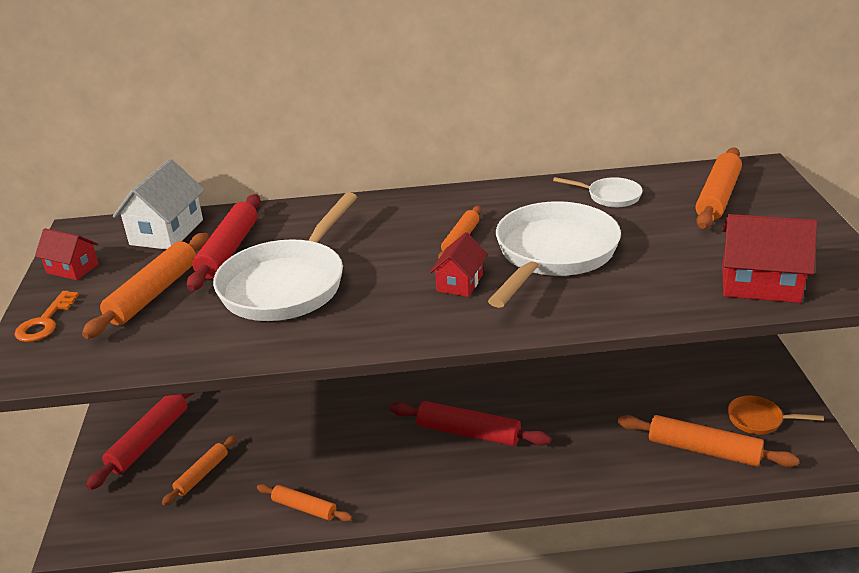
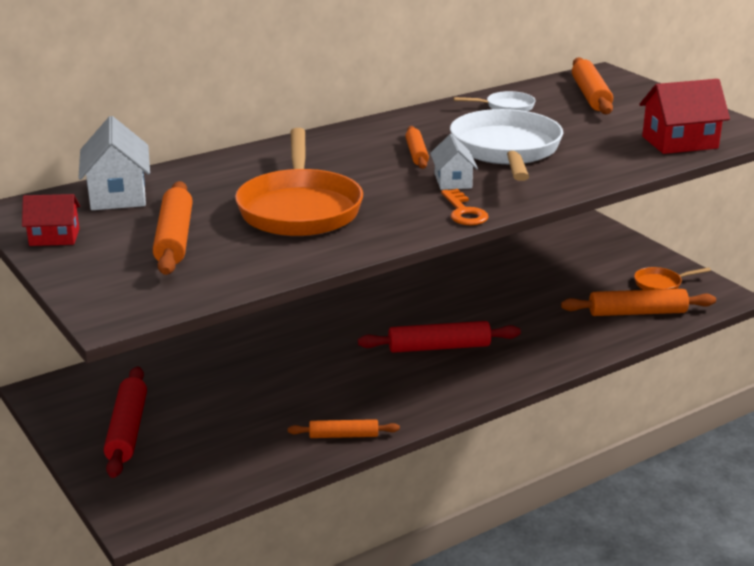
camera: 30 degrees left, 5 degrees down
(45, 322) = (88, 278): orange key -> orange key (464, 212)
(202, 474) = (215, 440): orange rolling pin -> none
(228, 250) = (205, 196): red rolling pin -> none
(287, 284) = (299, 209): white pan -> orange pan
(460, 283) = (453, 181): red house -> white house

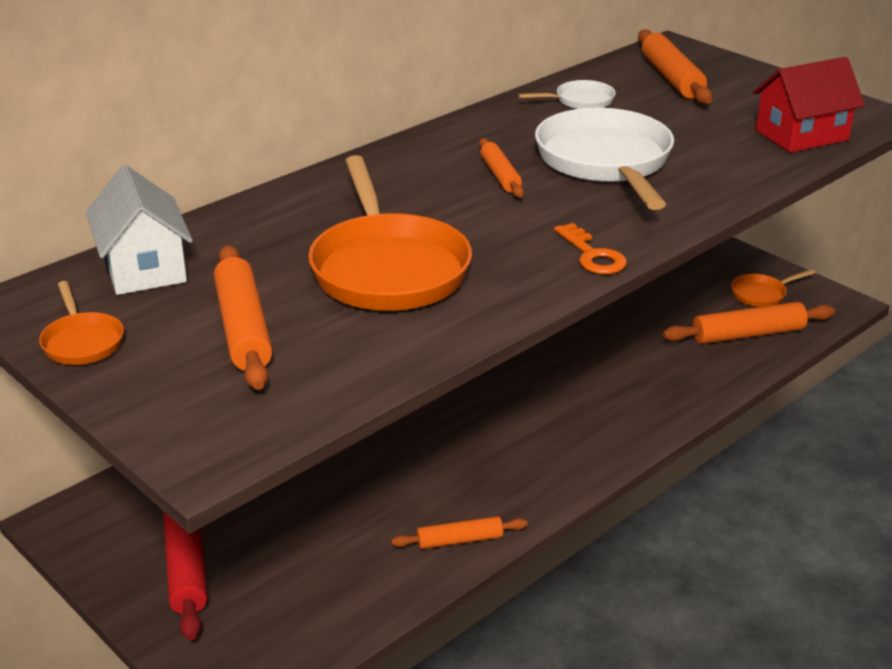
camera: 10 degrees left, 5 degrees up
(54, 237) = (82, 342): red house -> orange pan
(439, 347) = (536, 404): red rolling pin -> none
(453, 181) = (560, 211): white house -> none

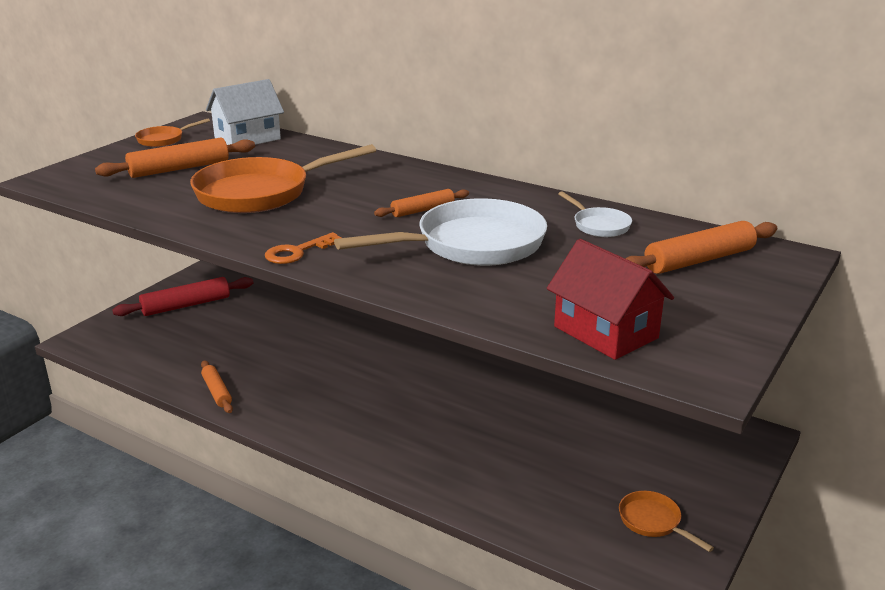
camera: 75 degrees right, 5 degrees down
(748, 334) = (563, 515): orange rolling pin -> none

